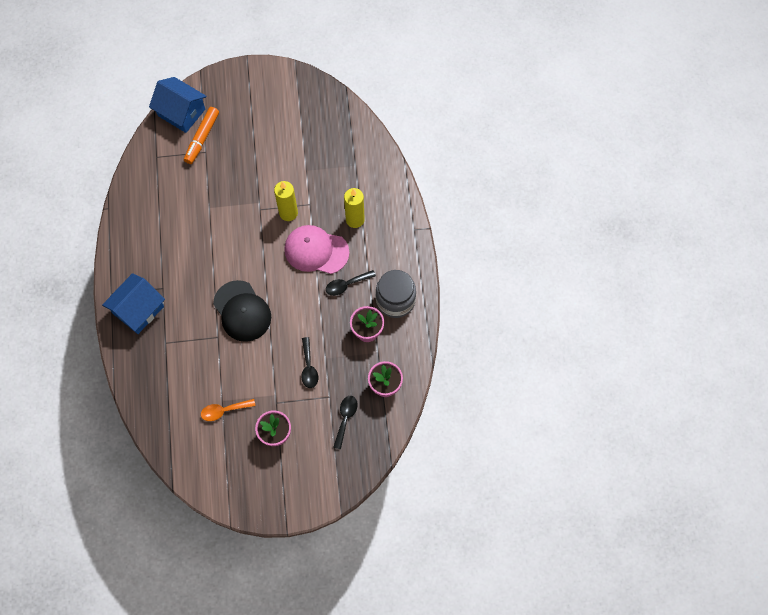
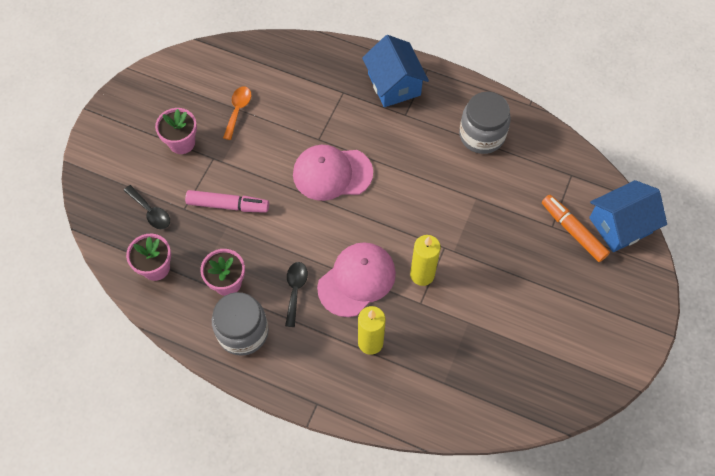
camera: 120 degrees right, 5 degrees down
(153, 227) = (482, 135): none -> grey jar
(242, 311) = (332, 173): black cap -> pink cap
(309, 367) = (228, 205): black spoon -> pink marker

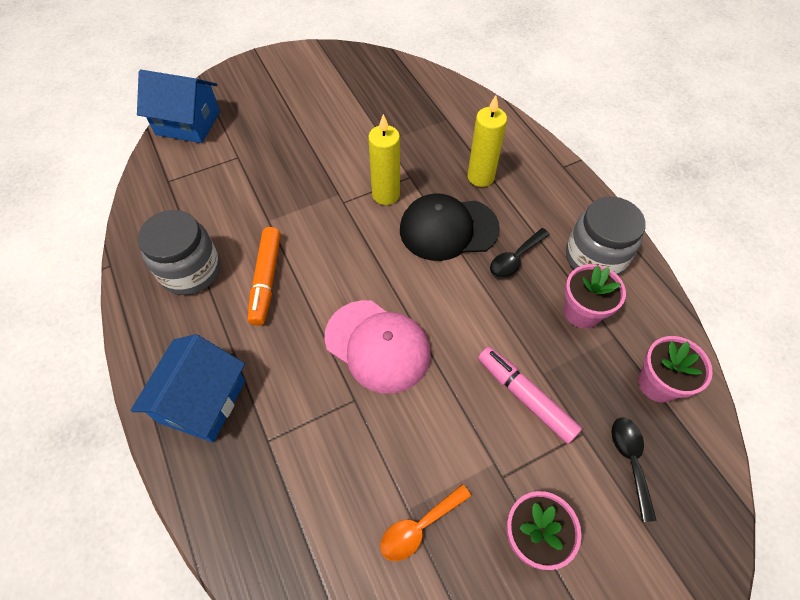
camera: 140 degrees left, 5 degrees down
(357, 280) = (448, 229): pink cap -> black cap
(573, 231) = (227, 143): orange marker -> orange marker (266, 280)

